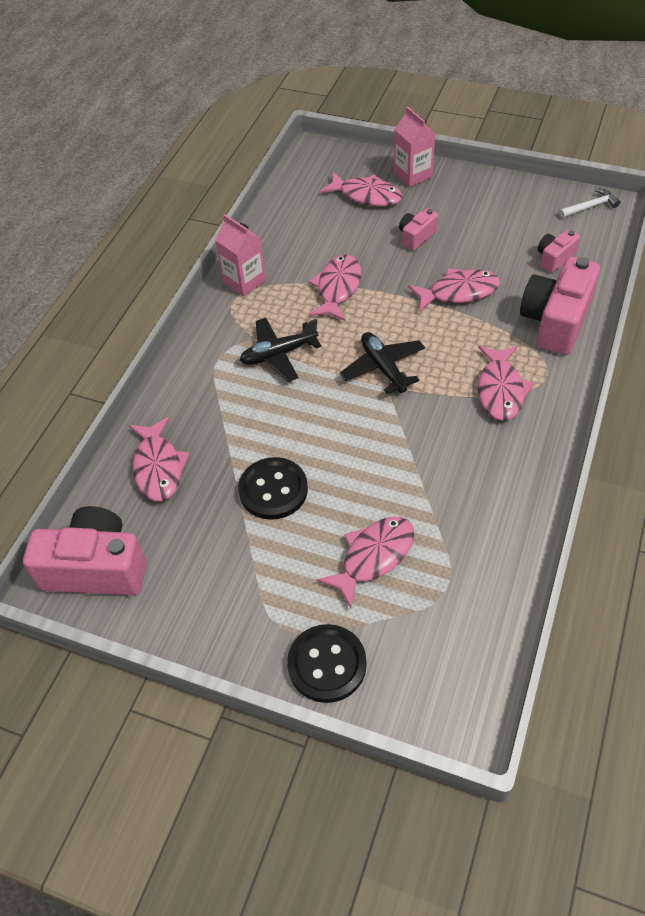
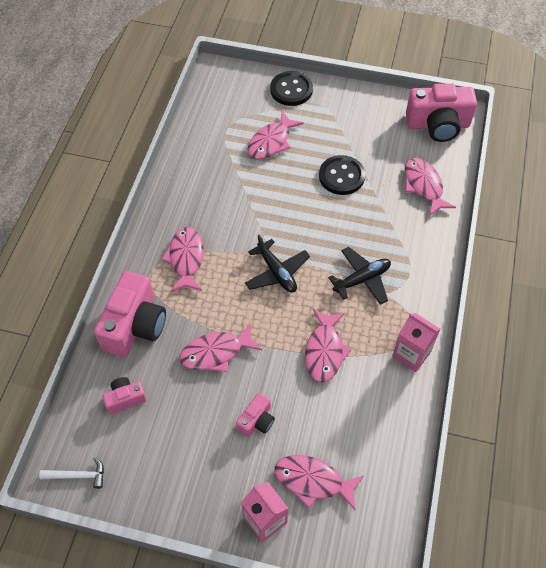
camera: 170 degrees right, 5 degrees up
(554, 258) = (125, 399): pink camera -> pink camera turned 150 degrees counterclockwise
(590, 207) = (77, 475): white hammer -> white hammer turned 150 degrees counterclockwise

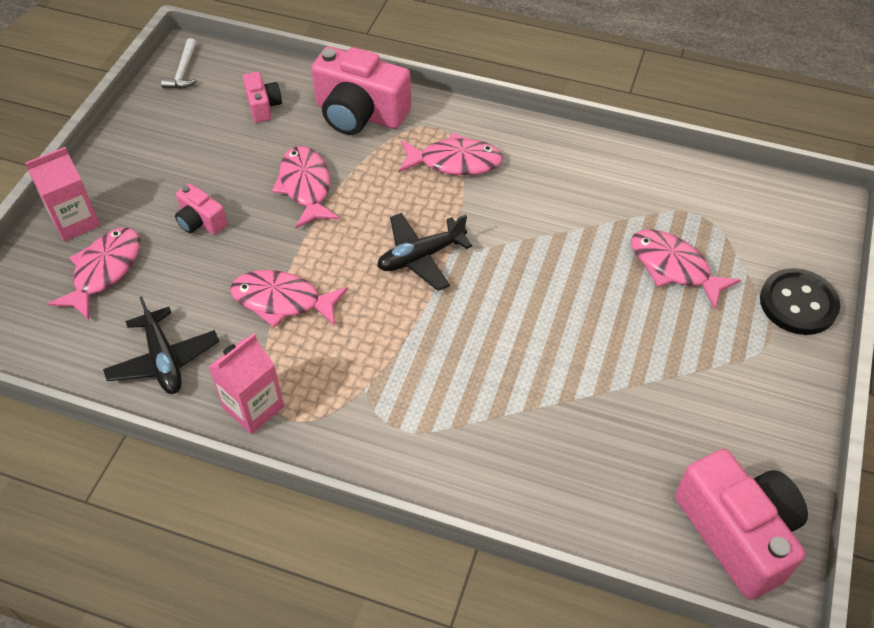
camera: 95 degrees right, 5 degrees down
(341, 176) = (602, 356): black button -> none
(362, 279) = (395, 360): black plane -> black plane (163, 360)
(424, 186) = (581, 481): pink fish -> none
(438, 125) = (737, 533): pink camera -> pink camera turned 150 degrees clockwise

